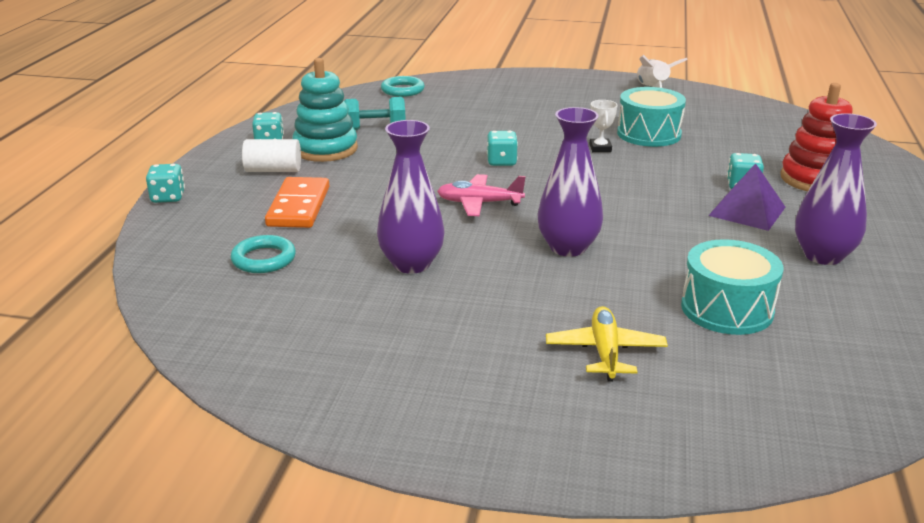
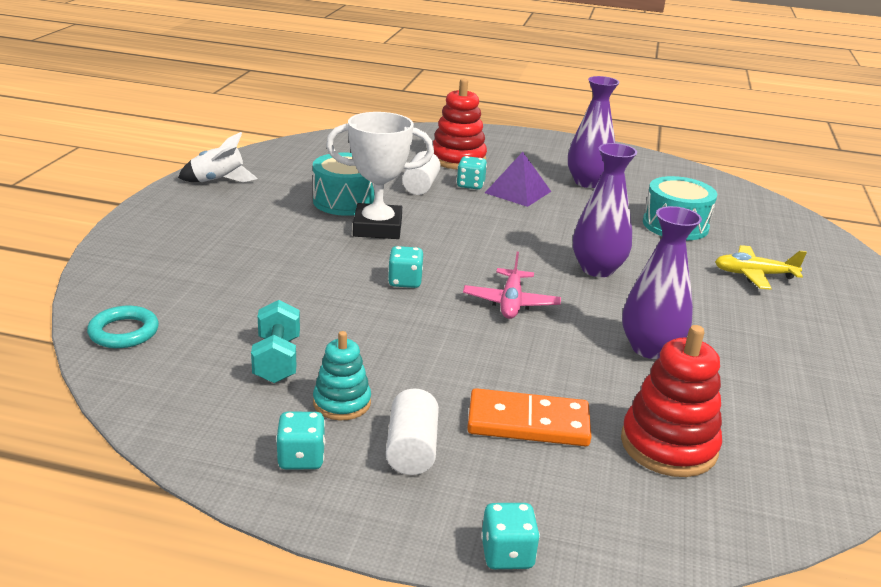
camera: 90 degrees left, 0 degrees up
(264, 259) = (668, 445): turquoise ring -> red stacking toy
(325, 149) = (342, 403): turquoise stacking toy -> turquoise stacking toy, size x0.62
(600, 148) = (377, 228): white trophy -> white trophy, size x2.25
(716, 163) = (421, 186): none -> white cylinder

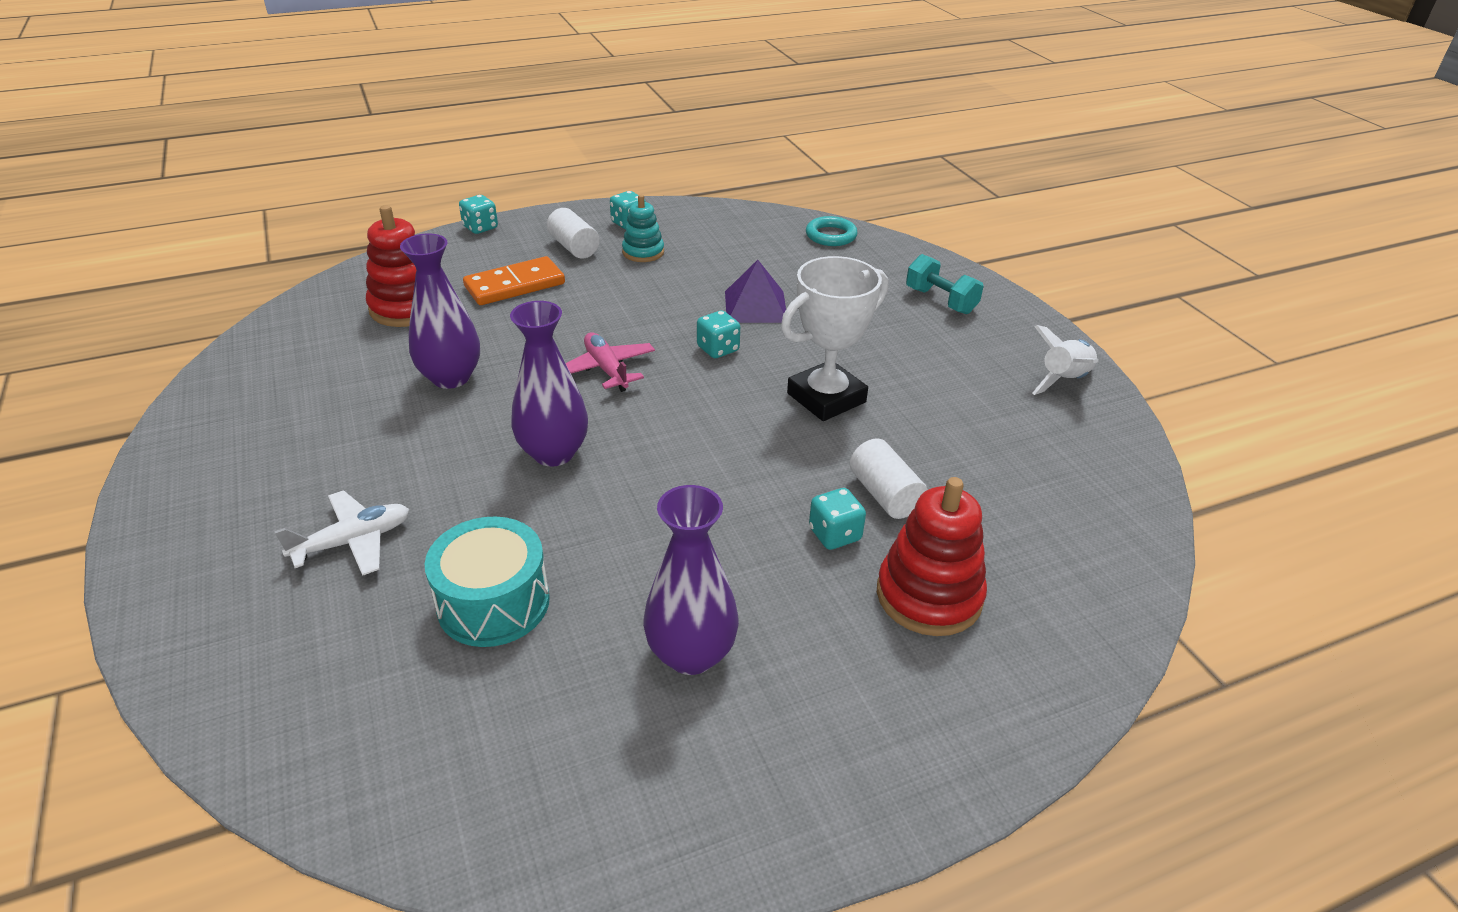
camera: 145 degrees right, 10 degrees up
(277, 360) = (716, 257): turquoise dumbbell -> turquoise dumbbell (940, 301)
(345, 201) = (912, 419): turquoise drum -> none
(518, 192) = (763, 557): purple pyramid -> purple pyramid (755, 306)
(754, 275) = (353, 541): yellow plane -> white plane

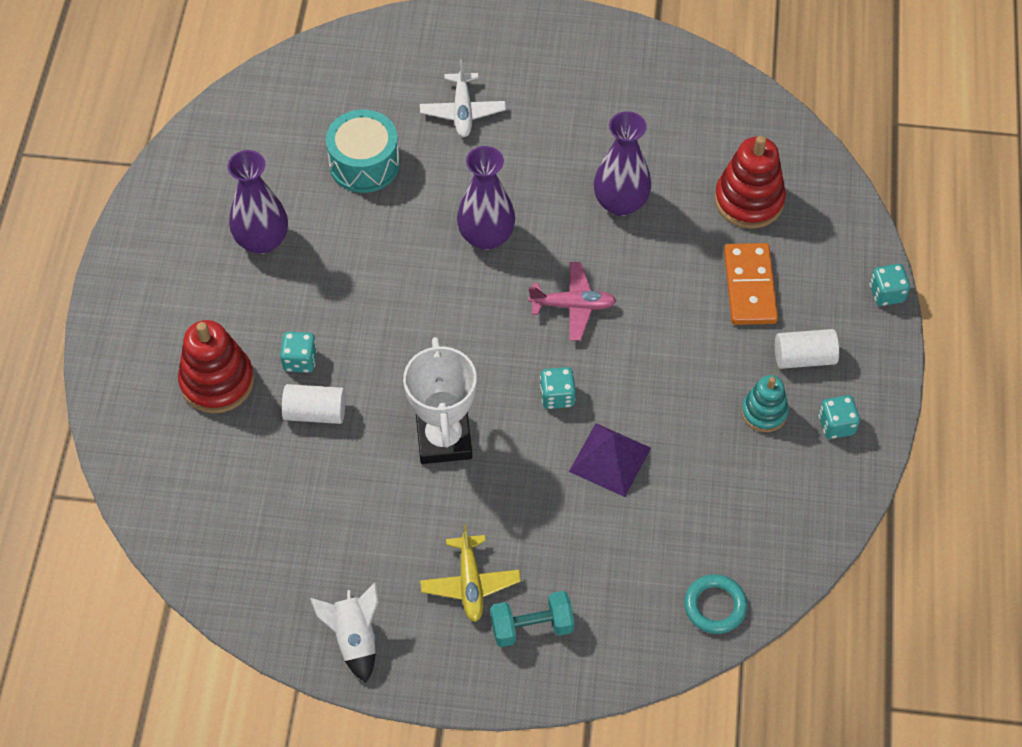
camera: 120 degrees right, 20 degrees up
(942, 339) = (470, 583): none -> yellow plane

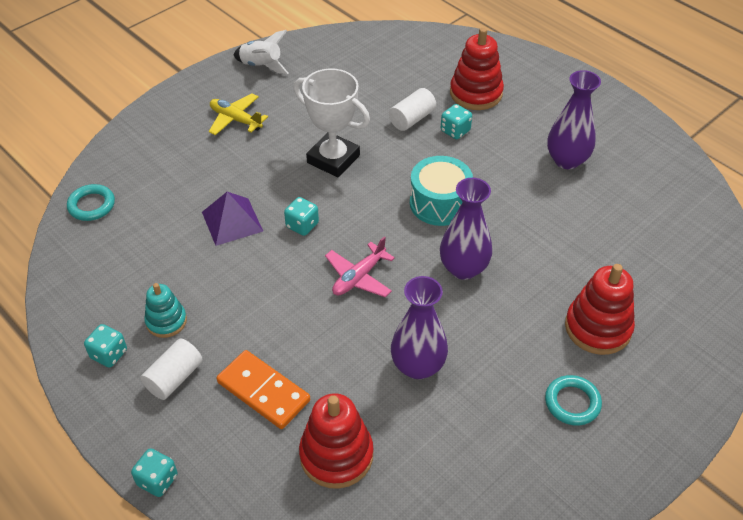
camera: 130 degrees right, 10 degrees down
(364, 164) = (591, 242): turquoise drum -> turquoise drum (439, 203)
(462, 111) = (598, 328): white plane -> red stacking toy
(532, 627) = (182, 127): turquoise dumbbell -> none
(554, 90) = (572, 402): none -> turquoise ring

